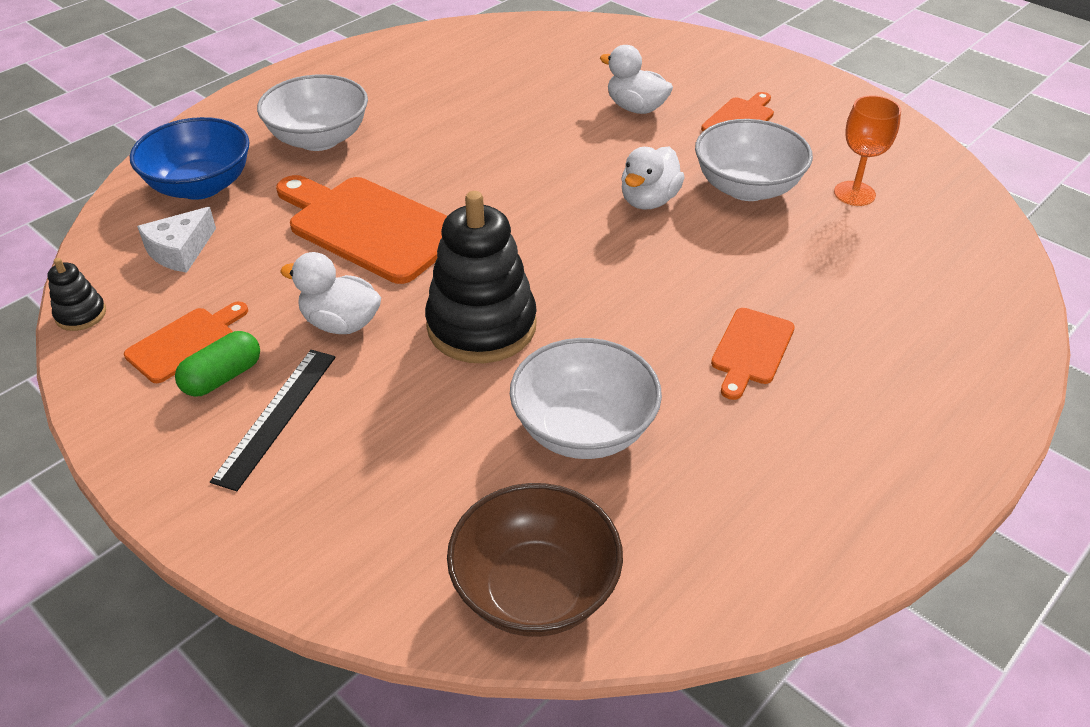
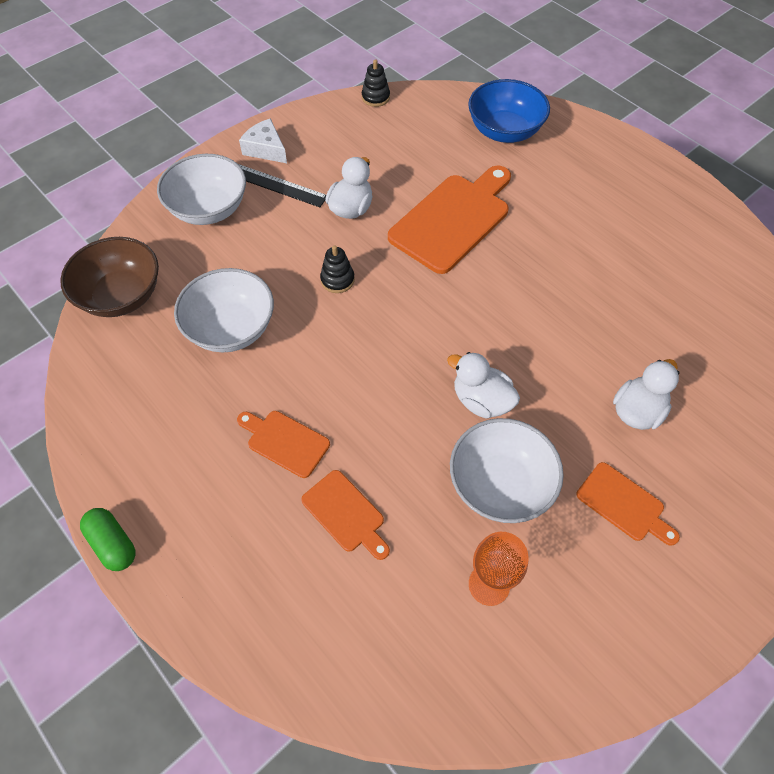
camera: 95 degrees right, 15 degrees up
(180, 250) = (432, 130): white cheese -> white cheese (266, 149)
(185, 342) = (344, 142): orange cutting board -> orange cutting board (345, 514)
(222, 377) = (312, 160): green capsule -> green capsule (113, 544)
(319, 139) = (568, 187): white bowl -> white bowl (209, 209)
(481, 326) = (337, 280): black stacking toy -> black stacking toy, size x0.45

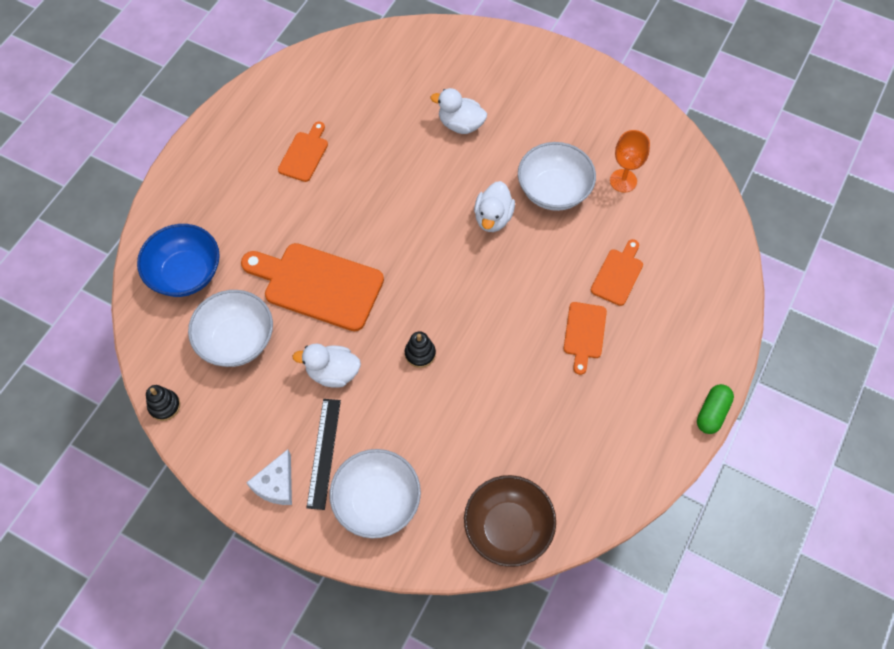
camera: 110 degrees left, 5 degrees up
(231, 328) = (503, 417): white bowl -> white bowl (236, 340)
(623, 504) = (535, 121): orange cutting board -> orange cutting board (304, 154)

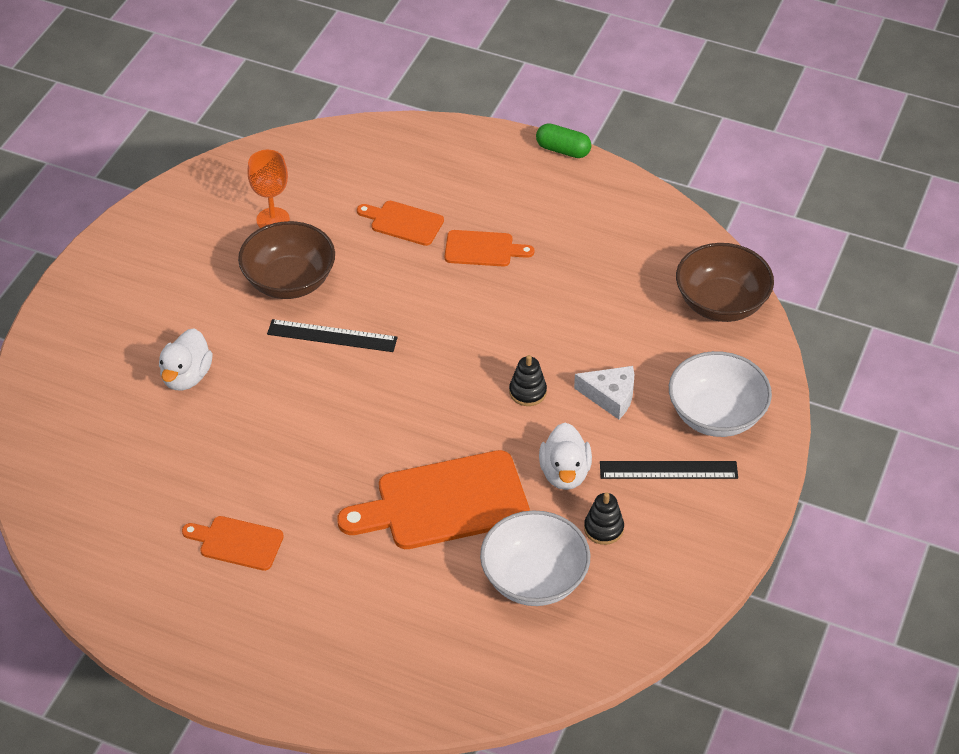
camera: 95 degrees left, 15 degrees down
(164, 406) = (637, 643): black stacking toy -> black stacking toy (603, 528)
(186, 273) = (440, 654): blue bowl -> none
(276, 484) = (715, 511): white cheese -> white cheese (610, 396)
(318, 285) = (444, 502): orange cutting board -> orange cutting board turned 60 degrees clockwise
(493, 218) = (332, 336): white duck -> black ruler
(553, 190) = (289, 281): white bowl -> brown bowl

